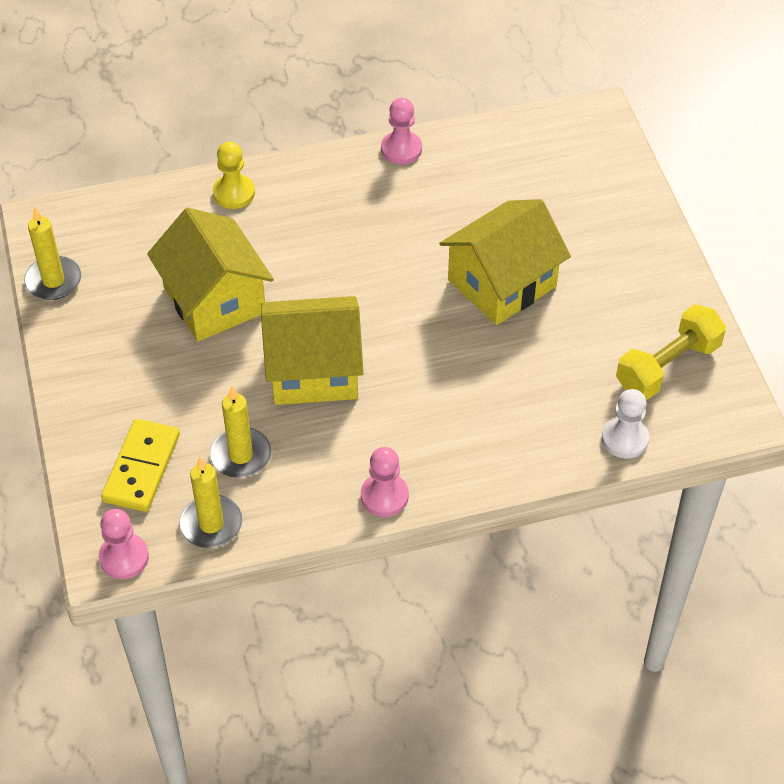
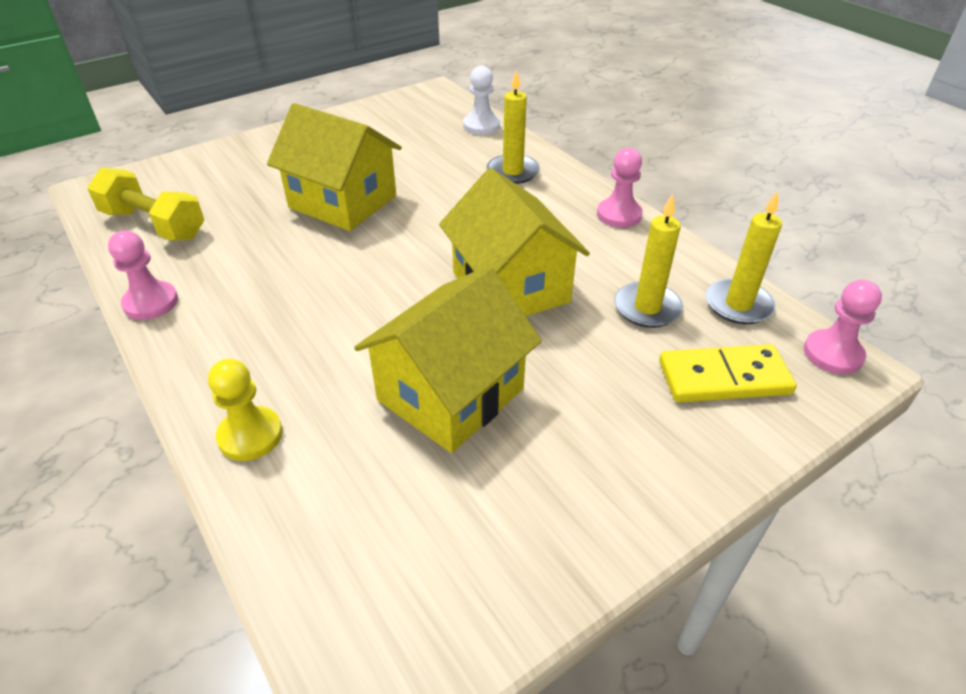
camera: 110 degrees left, 10 degrees down
(53, 281) = (498, 605): yellow candle -> yellow candle (512, 172)
(668, 366) = (401, 119): yellow dumbbell -> yellow dumbbell (154, 224)

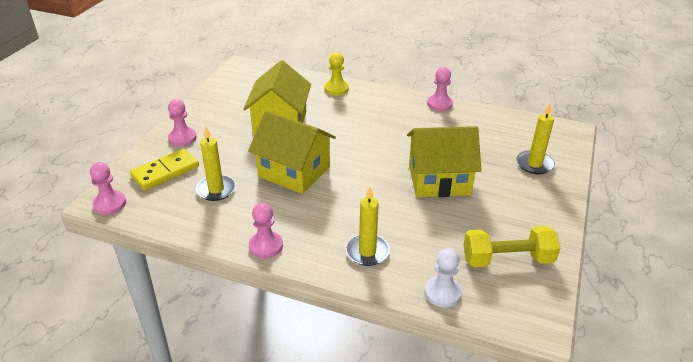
camera: 145 degrees right, 5 degrees down
(154, 224) = (504, 129): yellow dumbbell -> yellow dumbbell (507, 259)
(667, 448) = (182, 138): none -> pink pawn
(738, 305) = (166, 211): yellow candle -> yellow candle (534, 164)

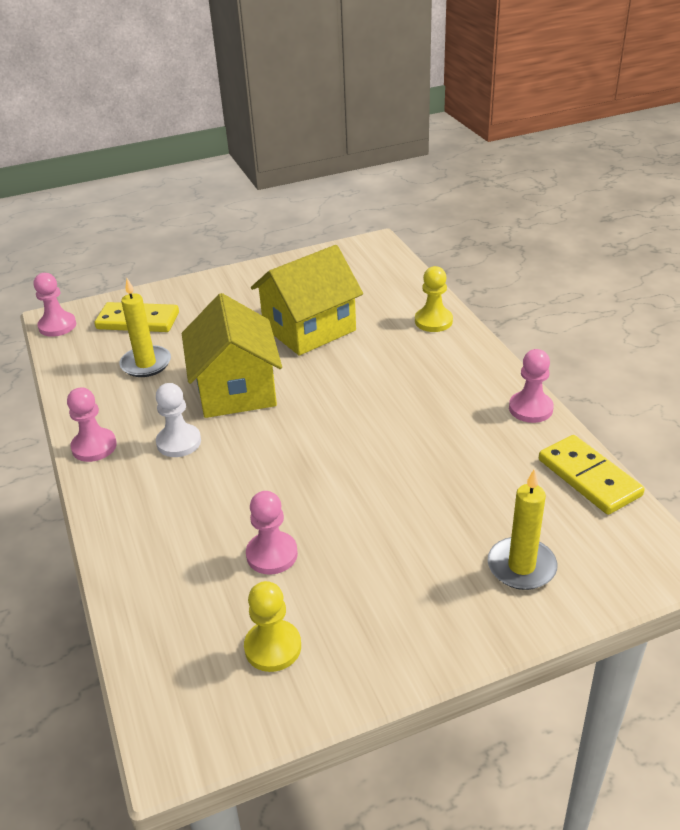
camera: 50 degrees right, 0 degrees up
(182, 138) = (201, 295): pink pawn -> pink pawn (272, 554)
(367, 252) = (159, 520): yellow candle -> none
(439, 180) = (363, 499): yellow house -> none
(442, 293) = (148, 620): white pawn -> white pawn (179, 442)
(502, 118) = (589, 477): none -> yellow domino
(507, 259) = (273, 647): yellow dumbbell -> yellow pawn

